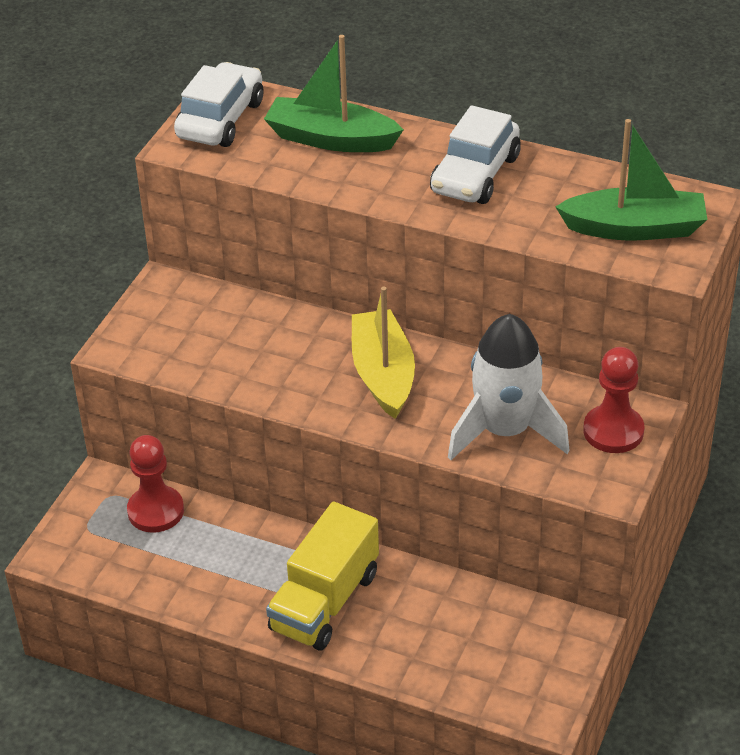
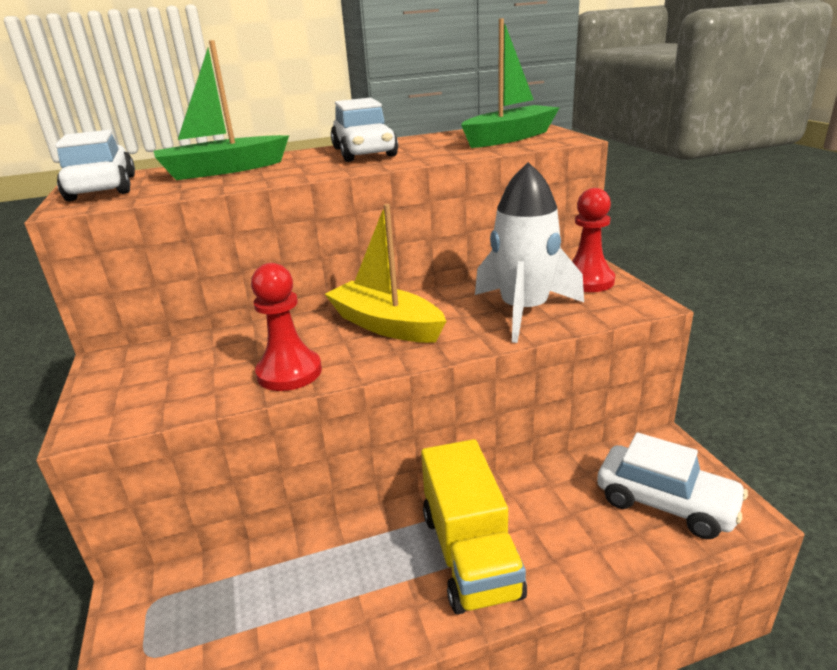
camera: 40 degrees left, 15 degrees down
(155, 511) = (219, 585): red pawn -> red pawn (289, 372)
(505, 668) = (665, 503): none -> white car

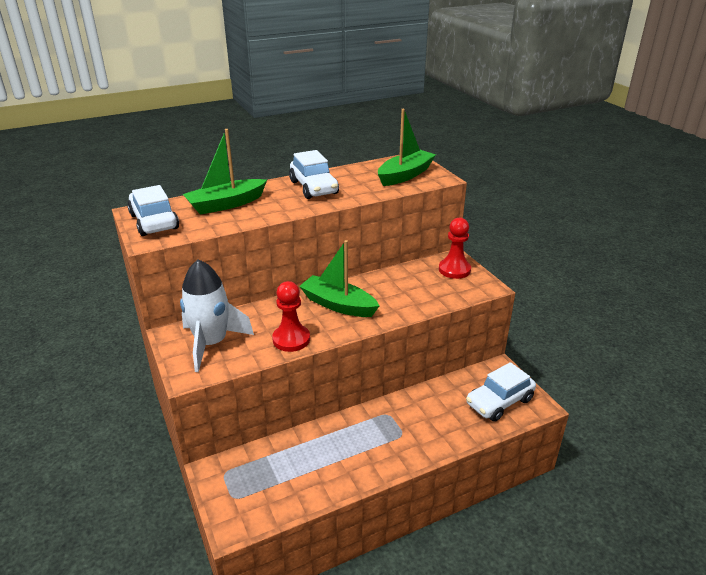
camera: 10 degrees left, 5 degrees up
(386, 325) = (338, 305): yellow boat -> green boat
(470, 554) = (396, 435): yellow truck -> none
(524, 311) = (419, 293): white rocket -> white rocket (211, 343)
(665, 503) = (499, 402): white car -> white car turned 120 degrees clockwise

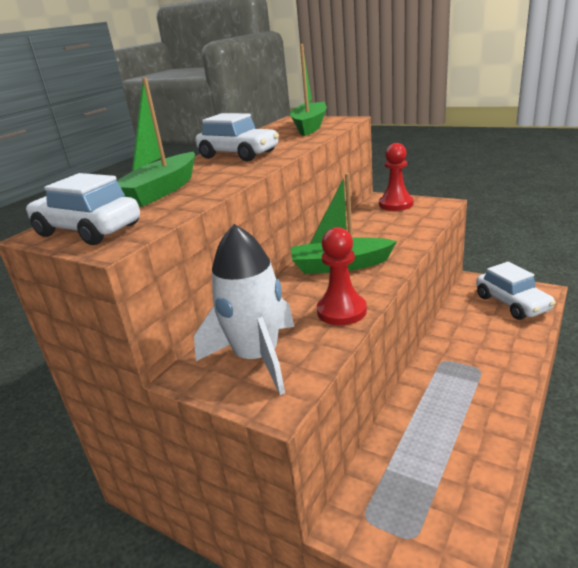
camera: 30 degrees left, 5 degrees down
(499, 402) = (512, 303): white car -> white car turned 45 degrees counterclockwise

